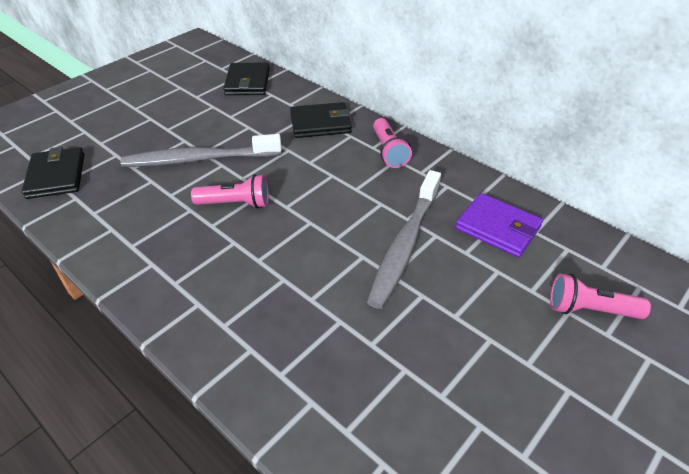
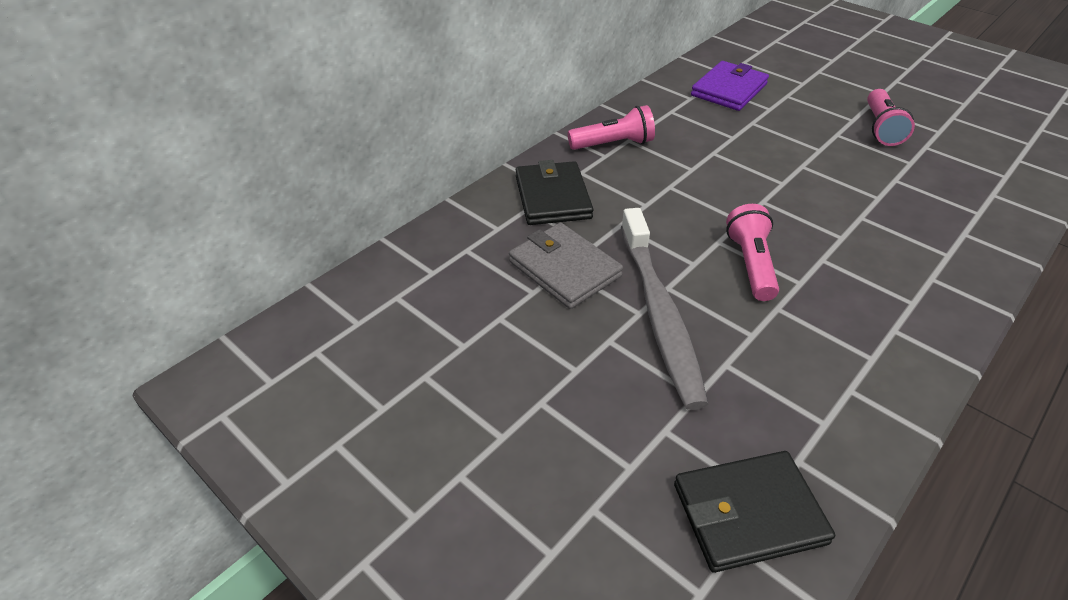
camera: 90 degrees left, 0 degrees up
(247, 82) = (421, 281): black wallet -> none
(247, 127) = (564, 269): none -> grey wallet
(405, 245) = (774, 140): grey toothbrush -> none
(590, 310) = (811, 62): pink flashlight -> pink flashlight (881, 128)

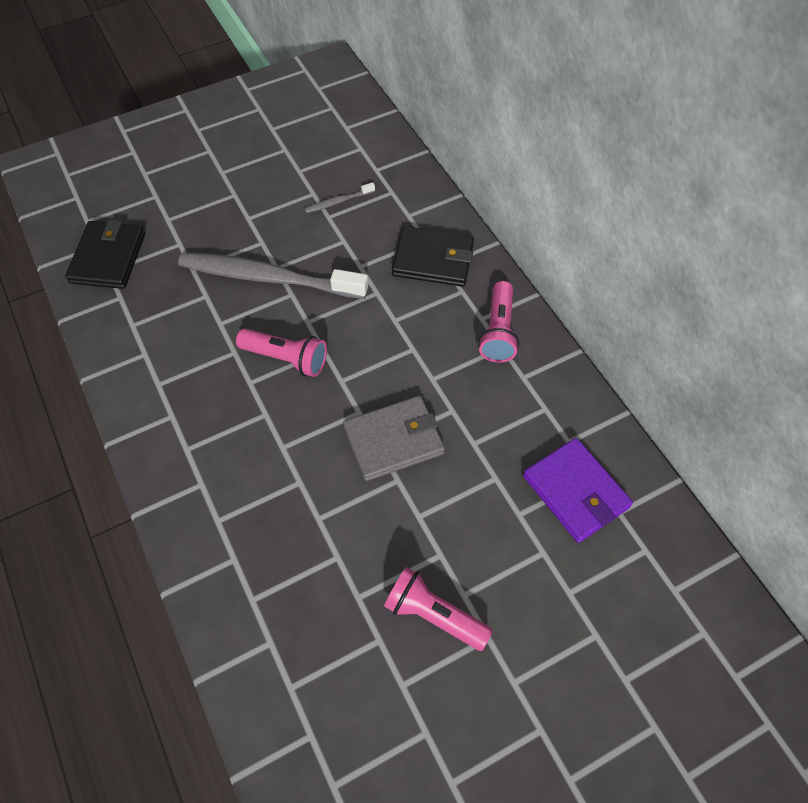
camera: 110 degrees right, 15 degrees up
(504, 290) = (338, 202): none -> grey toothbrush
(564, 269) = (342, 240): grey wallet -> grey wallet (393, 440)

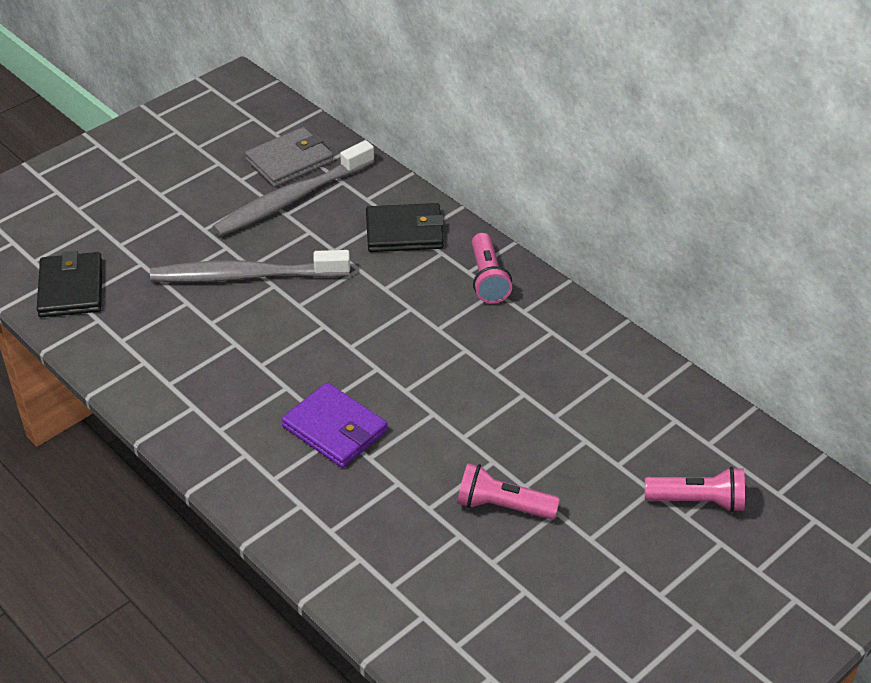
camera: 15 degrees left, 15 degrees down
(286, 359) = (289, 339): pink flashlight -> pink flashlight (697, 501)
(338, 202) = (291, 199): grey toothbrush -> grey toothbrush, size x2.45
(393, 440) = (418, 383): grey wallet -> grey wallet (289, 161)
(575, 491) = (600, 389): purple wallet -> purple wallet (335, 429)

